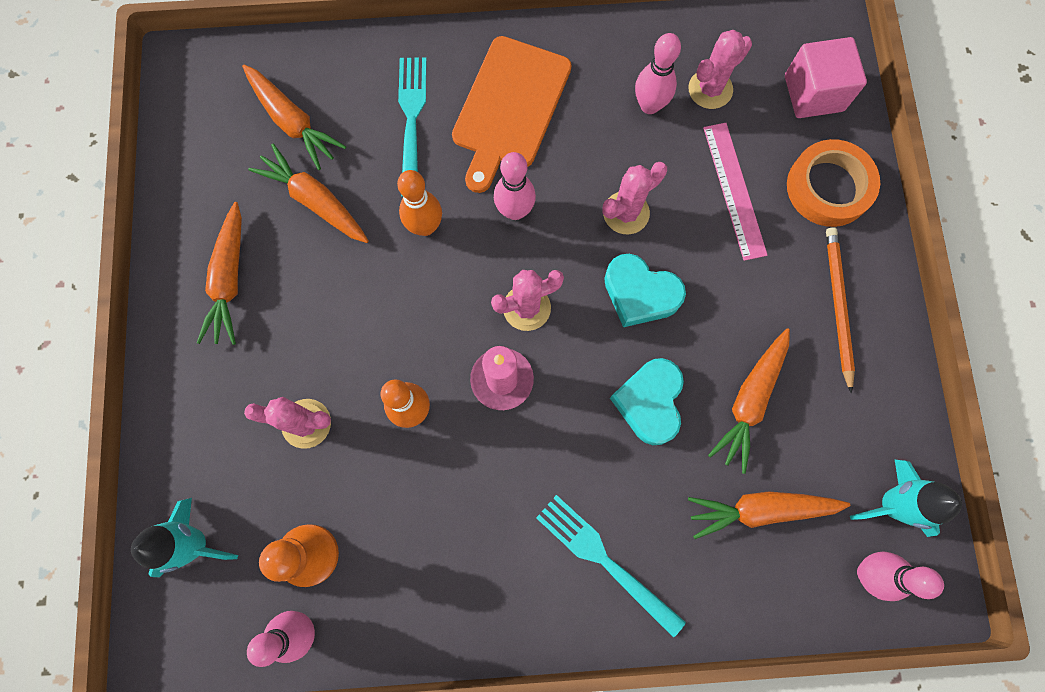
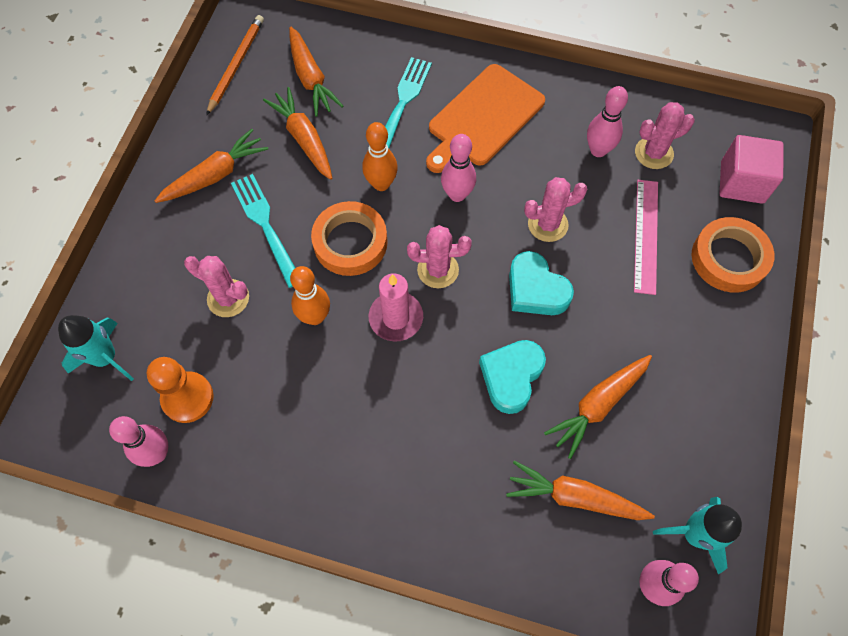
camera: 20 degrees right, 10 degrees down
(229, 280) = (215, 175): orange carrot -> orange carrot turned 150 degrees counterclockwise
(417, 309) = (350, 242): none -> orange tape
(605, 560) = (424, 490): turquoise fork -> turquoise fork (265, 226)
(837, 307) = (703, 355): orange pencil -> orange pencil (236, 65)

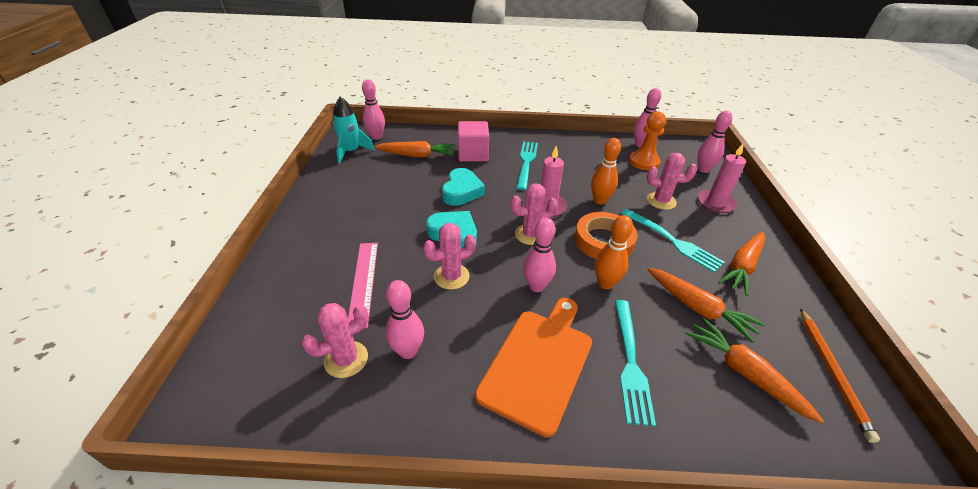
camera: 165 degrees right, 25 degrees down
(105, 358) = (703, 169): turquoise rocket -> pink bowling pin
(154, 279) = (715, 203): none -> pink candle
(387, 435) = (526, 163): none -> turquoise fork
(598, 405) = (404, 187): orange carrot -> none
(729, 258) = (291, 277): orange tape -> none
(742, 182) = (254, 345): pink cube -> pink cube (473, 154)

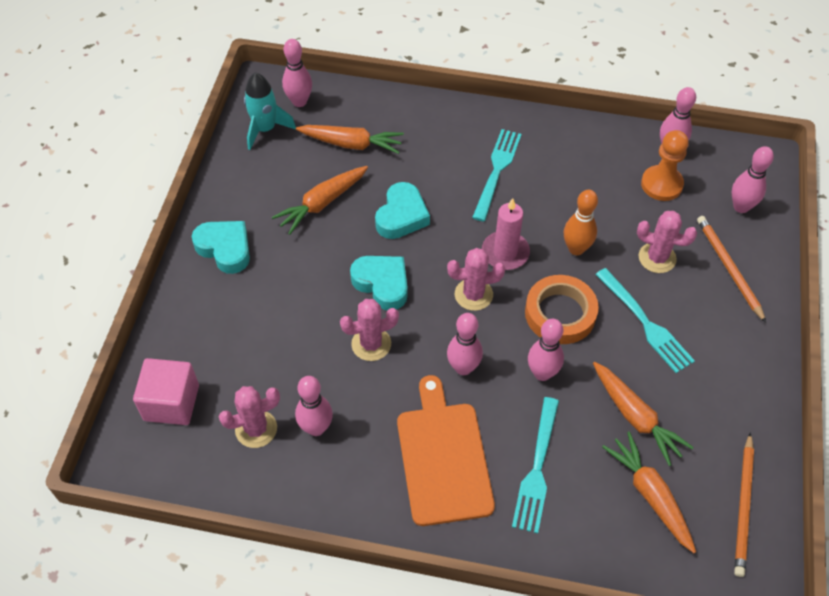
camera: 10 degrees right, 15 degrees up
(318, 222) = (225, 249): none -> turquoise heart
(363, 282) = (275, 340): pink ruler -> none
(473, 154) = (427, 148): pink cube -> pink cube (171, 403)
(538, 363) = (443, 458): orange cutting board -> orange cutting board turned 45 degrees counterclockwise
(605, 283) = (542, 373): orange bowling pin -> pink bowling pin
(715, 203) = (729, 268): pink candle -> orange pencil
(742, 267) = (714, 370): orange carrot -> orange carrot (322, 203)

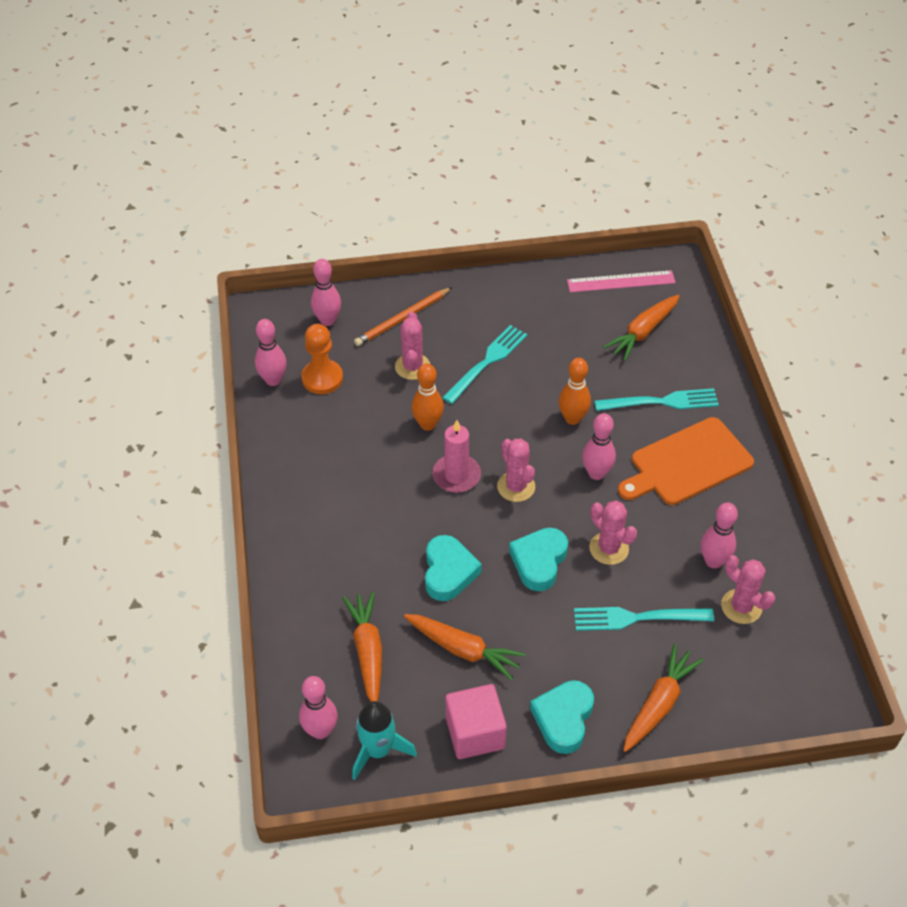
camera: 110 degrees left, 5 degrees down
(171, 403) = (756, 687): pink cube -> pink cube (475, 733)
(401, 216) = (448, 572): turquoise heart -> turquoise heart turned 90 degrees clockwise
(497, 171) = (355, 508): turquoise fork -> turquoise fork (637, 618)
(542, 373) = (572, 418): pink bowling pin -> orange bowling pin
(560, 313) = (505, 420): orange tape -> none
(635, 417) = (581, 352): orange carrot -> orange carrot (659, 704)
(743, 506) = (621, 281): orange pencil -> pink ruler

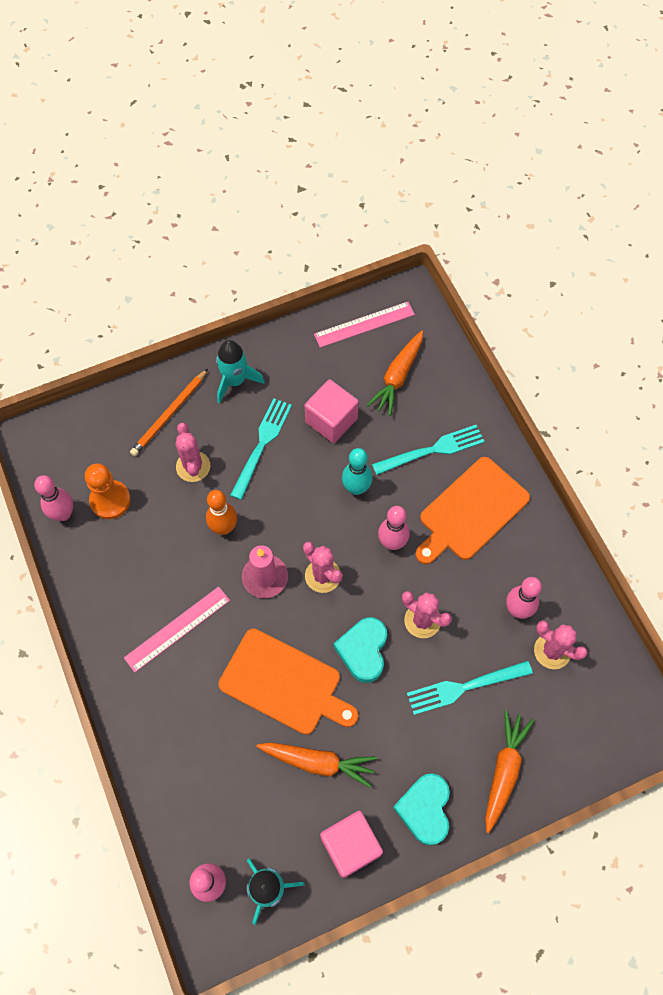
camera: 15 degrees left, 15 degrees up
(327, 320) = (98, 433): pink bowling pin -> none
(355, 500) = (177, 629): none -> pink ruler
(367, 651) = (232, 788): orange carrot -> none
(448, 572) = (284, 683): turquoise heart -> orange cutting board
(476, 304) = (235, 381): none -> turquoise rocket
(563, 356) = (331, 420): none -> pink cube
(572, 418) = (356, 488): orange bowling pin -> turquoise bowling pin

